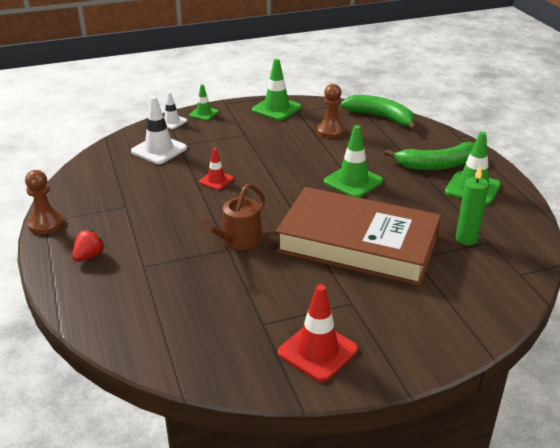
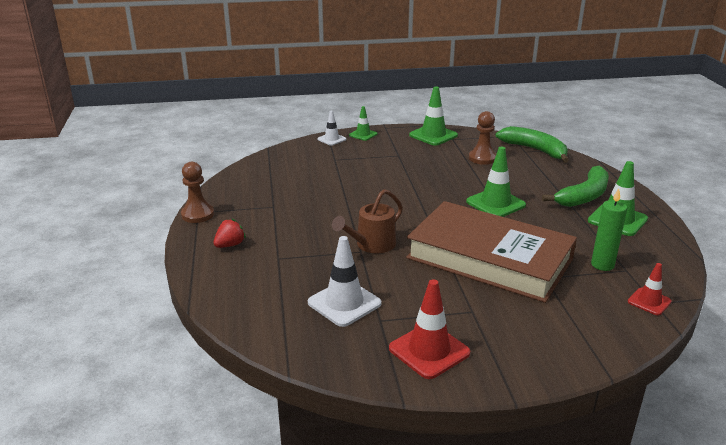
camera: 10 degrees right, 5 degrees down
(159, 150) = (314, 162): white traffic cone -> white traffic cone (344, 303)
(216, 180) = (362, 191): red traffic cone -> red traffic cone (649, 301)
(437, 165) = (584, 196): green banana -> green banana turned 45 degrees counterclockwise

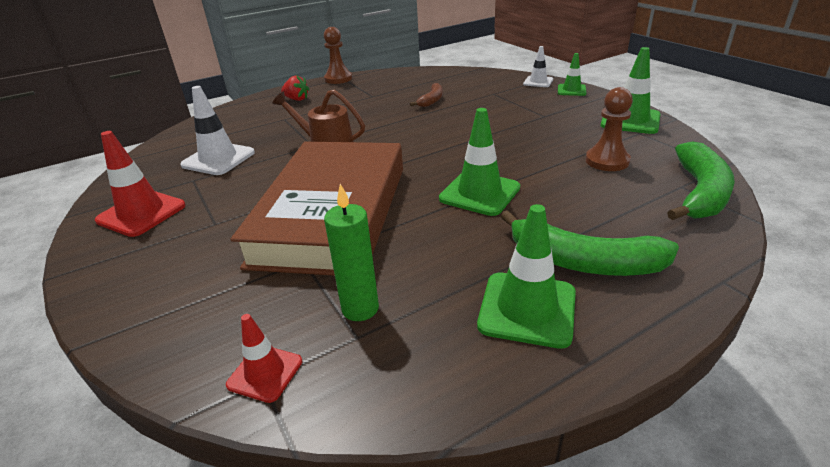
camera: 70 degrees right, 5 degrees up
(319, 184) = (432, 100): none -> brown banana

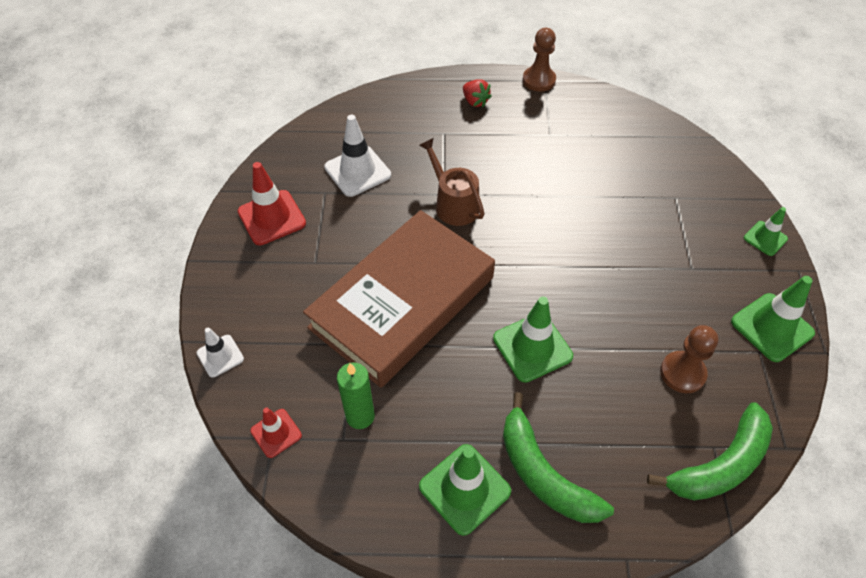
camera: 30 degrees right, 20 degrees up
(432, 100) = (602, 176): brown banana -> none
(538, 82) = (744, 201): white traffic cone -> white traffic cone (220, 356)

